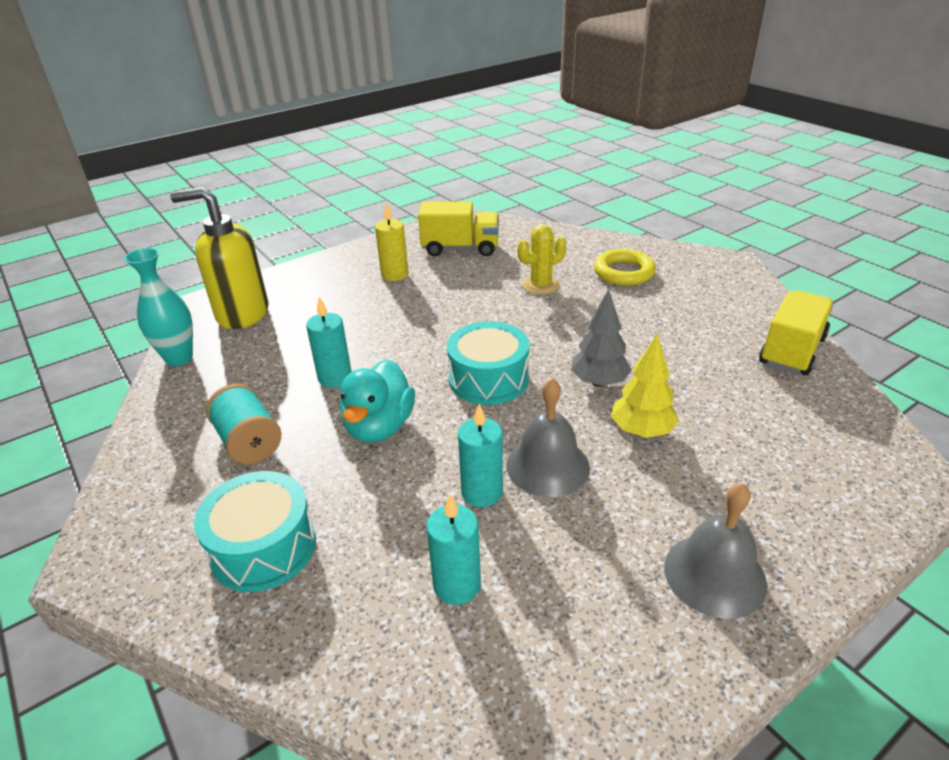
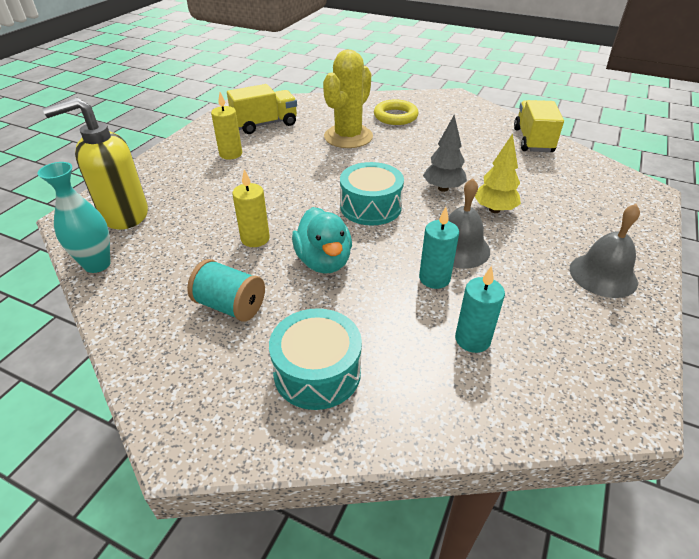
camera: 30 degrees left, 5 degrees up
(335, 377) = (255, 239): turquoise candle -> yellow candle
(541, 285) = (348, 137): yellow cactus -> yellow cactus, size x1.69

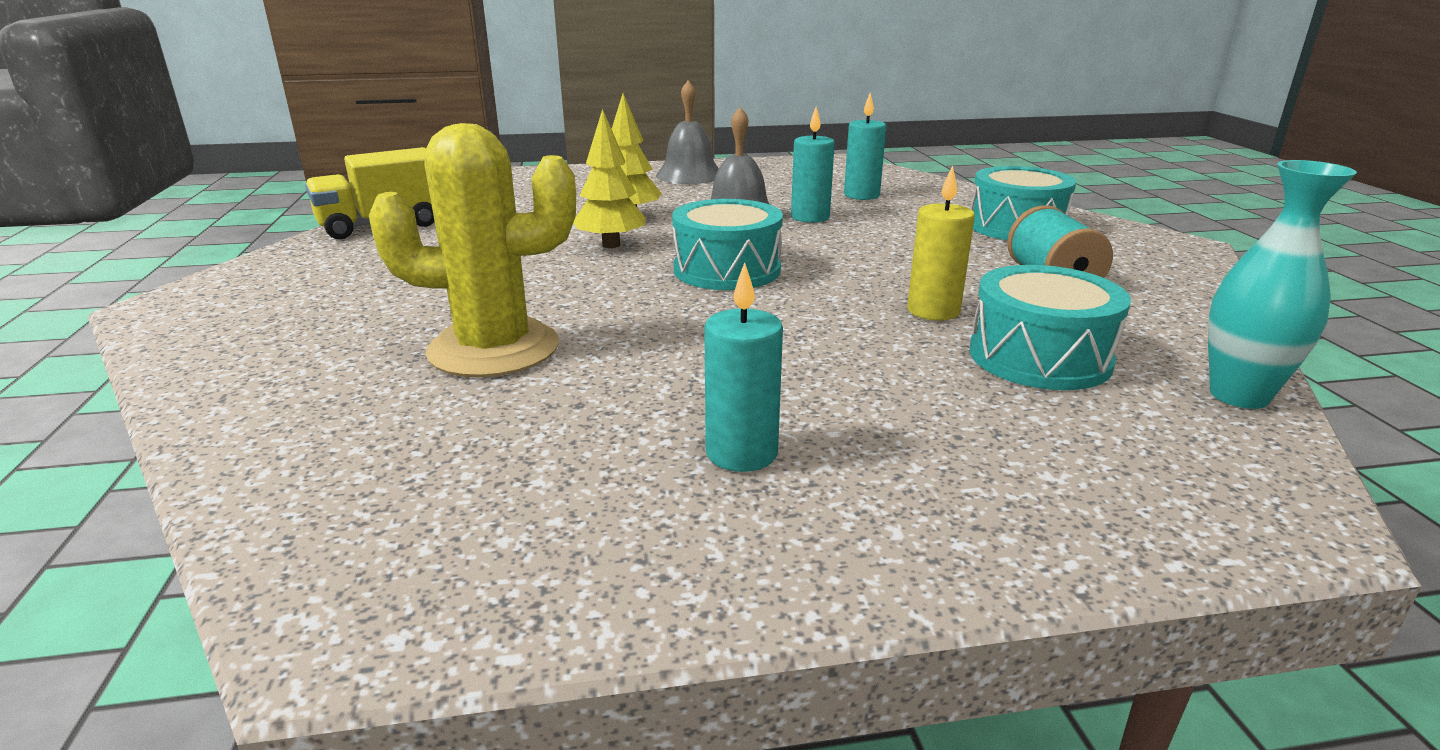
camera: 125 degrees left, 15 degrees down
(124, 215) = (1141, 453): yellow soap dispenser -> none
(186, 238) = (1039, 357): none -> turquoise drum
(230, 154) = (741, 453): yellow candle -> turquoise candle
(265, 124) = (514, 481): yellow truck -> none
(324, 261) = (886, 262): turquoise duck -> none
(395, 116) = (334, 332): yellow ring -> none
(443, 188) = (611, 245): grey tree -> yellow tree

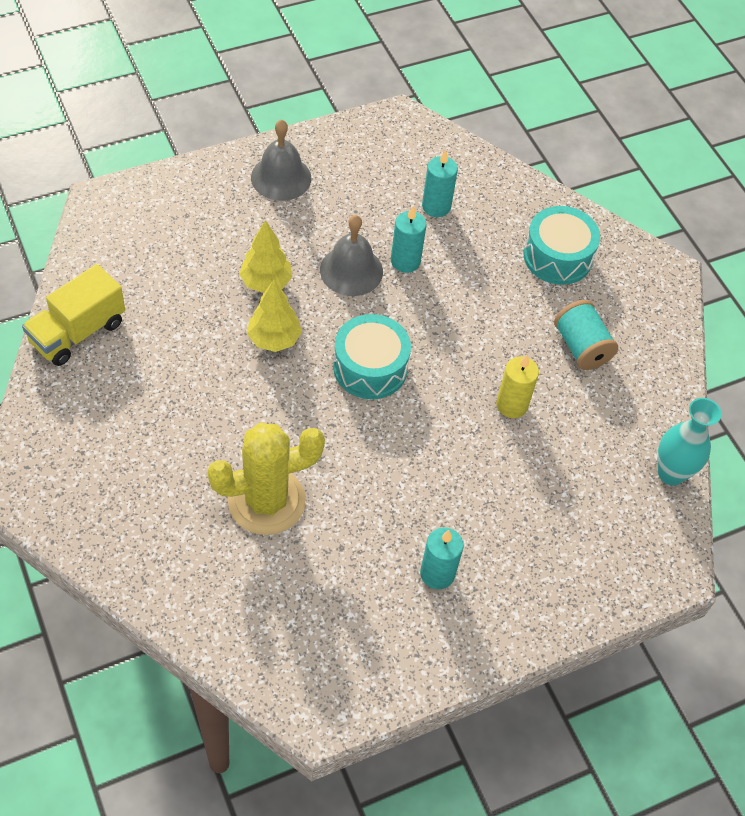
camera: 20 degrees left, 30 degrees up
(1039, 357) = (574, 452): turquoise drum -> none

